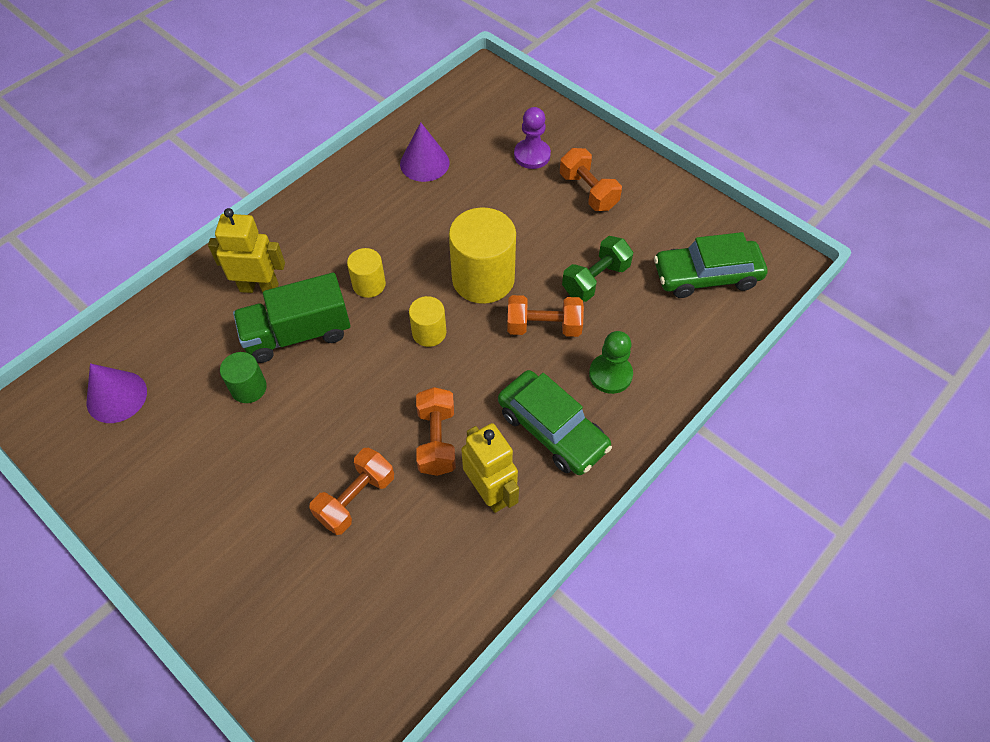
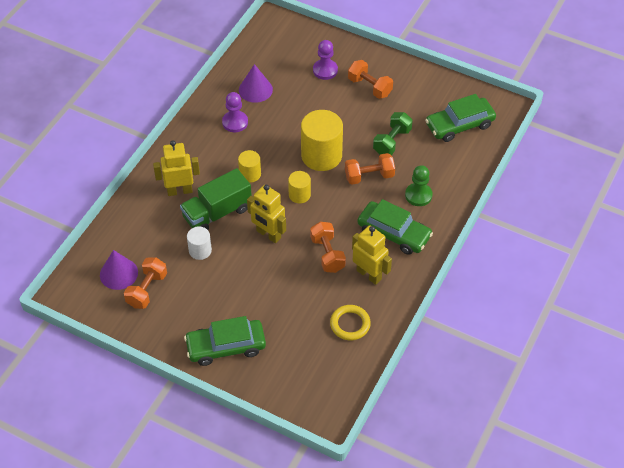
camera: 15 degrees left, 5 degrees down
(219, 563) = (226, 347): none -> green car
(249, 388) = (200, 250): green cylinder -> white cylinder
(356, 499) = (291, 296): orange dumbbell -> orange dumbbell (147, 290)
(359, 386) = (268, 234): none -> yellow robot
(378, 203) = (235, 122): none -> purple pawn
(430, 575) = (350, 324): none -> yellow ring

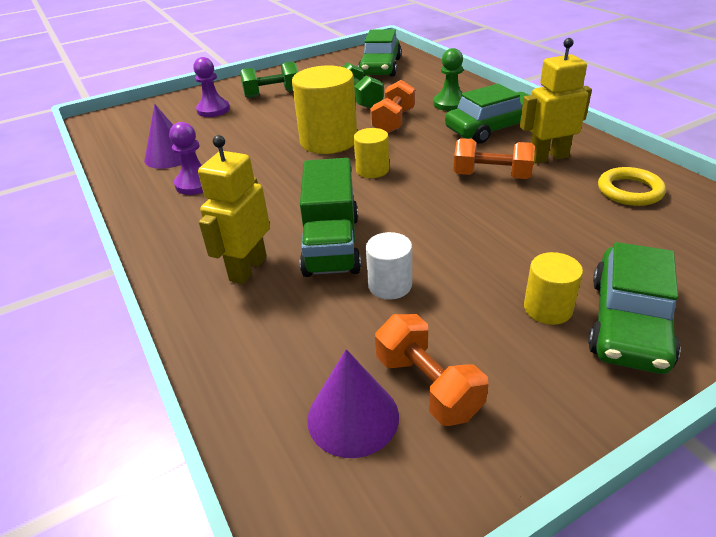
camera: 55 degrees left, 15 degrees down
(250, 174) = (295, 196): yellow cylinder -> yellow cylinder (547, 308)
(268, 234) = (417, 211): yellow robot -> none
(369, 87) = (272, 94): orange dumbbell -> green dumbbell

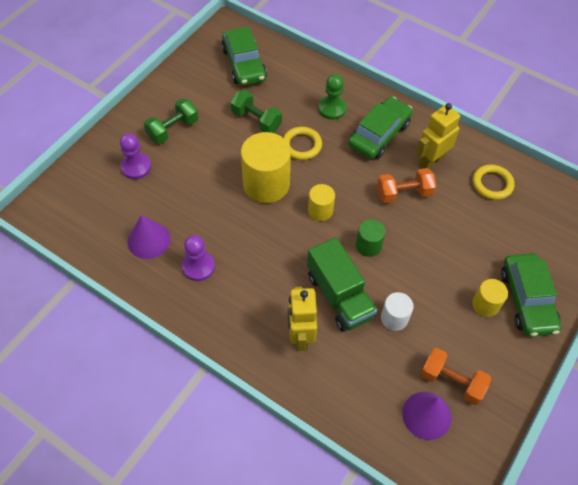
camera: 30 degrees left, 20 degrees up
(393, 122) = (301, 145): orange dumbbell -> yellow ring
(409, 209) = (368, 246): none -> green cylinder

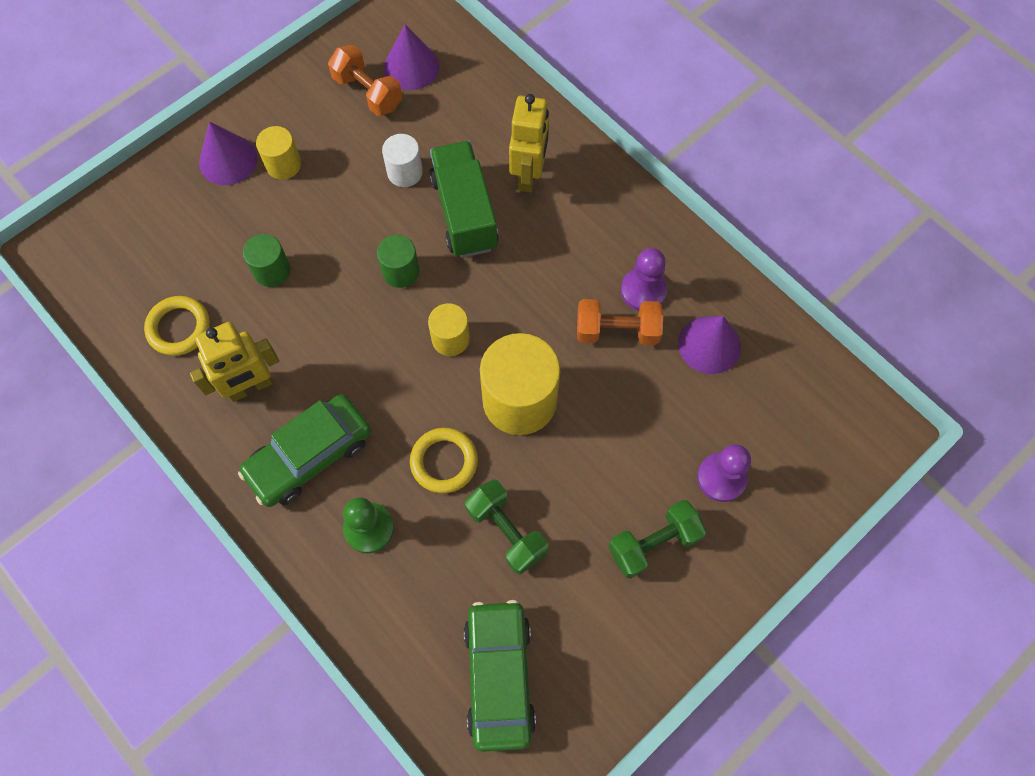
camera: 165 degrees left, 10 degrees up
(404, 193) = (317, 340): orange dumbbell -> orange dumbbell (617, 331)
(453, 229) = (272, 271): none -> green cylinder
(527, 300) = (228, 160): green car -> purple cone

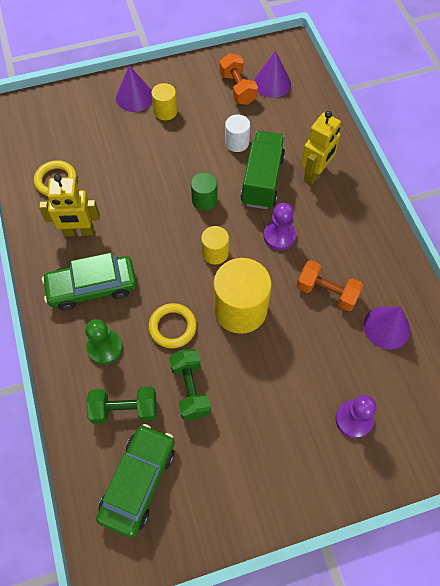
camera: 25 degrees right, 5 degrees down
(272, 271) = (127, 169): green cylinder -> none
(643, 290) = (357, 274): purple pawn -> purple pawn (279, 236)
(653, 543) = (285, 442): green dumbbell -> green dumbbell (124, 409)

